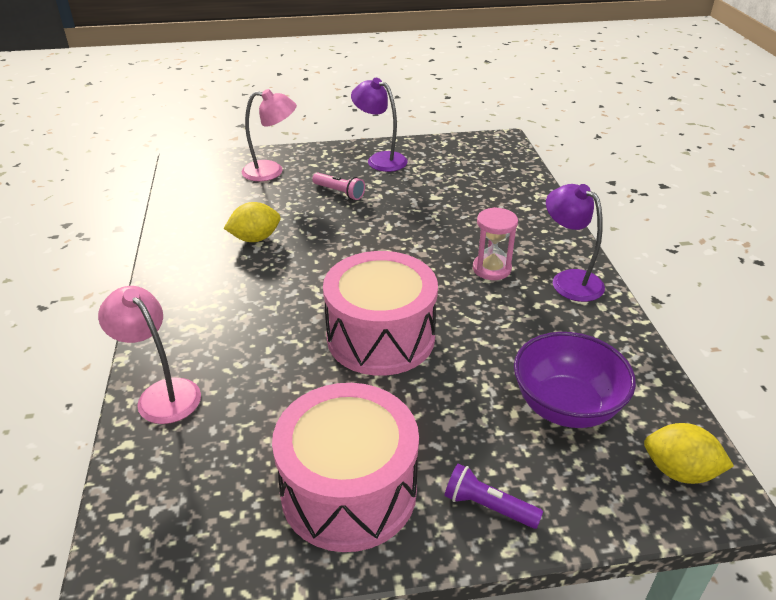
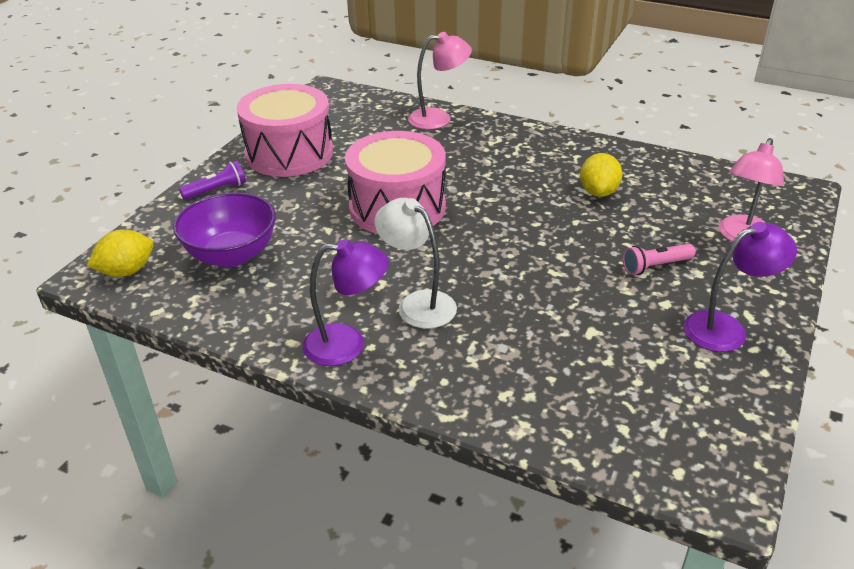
camera: 125 degrees right, 0 degrees up
(491, 269) = (418, 303): pink hourglass -> white lamp

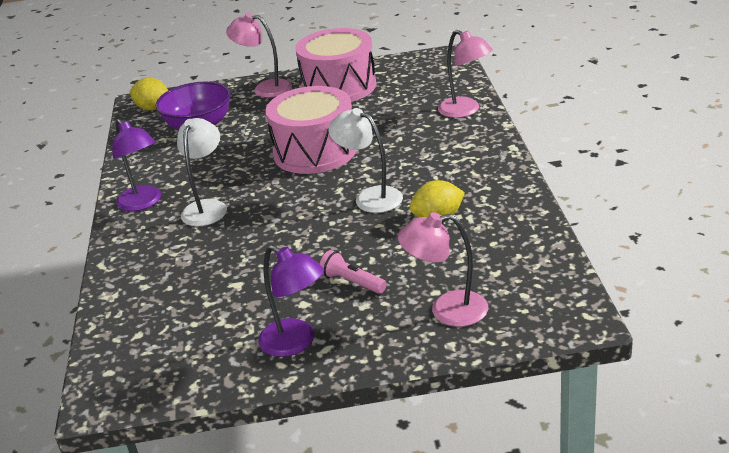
camera: 60 degrees right, 5 degrees down
(216, 190) = (265, 88): purple flashlight -> pink lamp
(523, 209) = (370, 197): none -> white lamp

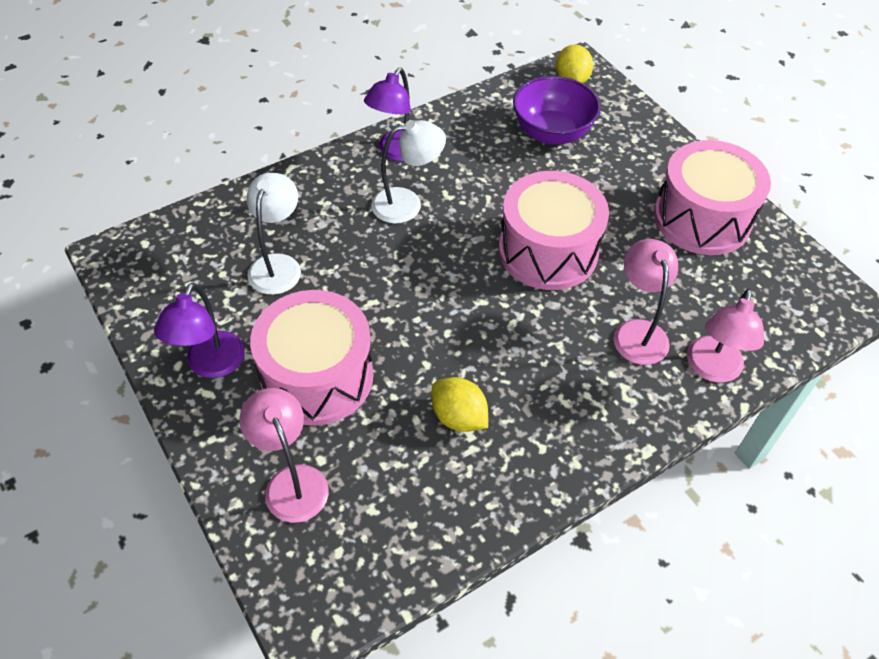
camera: 60 degrees right, 20 degrees up
(265, 88) = (661, 153): pink lamp -> pink lamp (637, 332)
(352, 282) = (317, 376): pink flashlight -> pink drum
(370, 197) = (476, 336): white lamp -> white lamp (278, 265)

